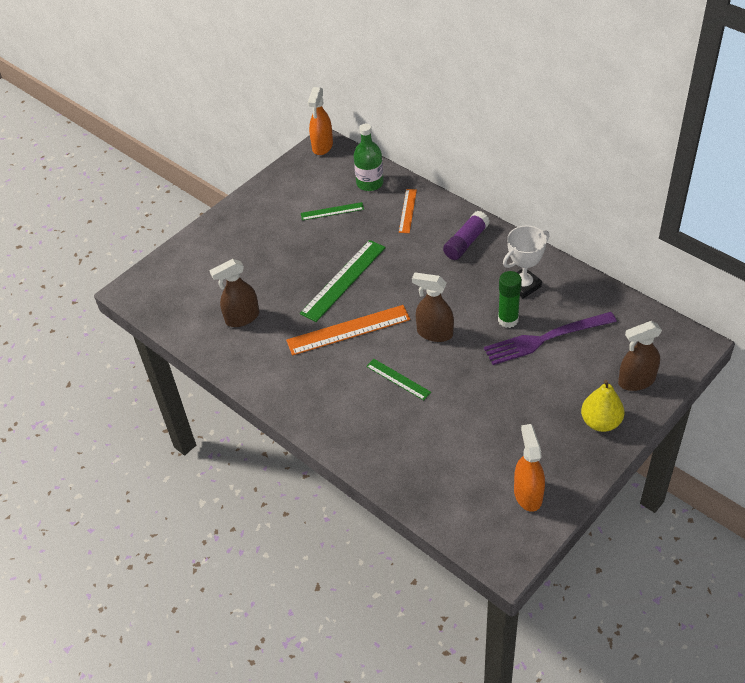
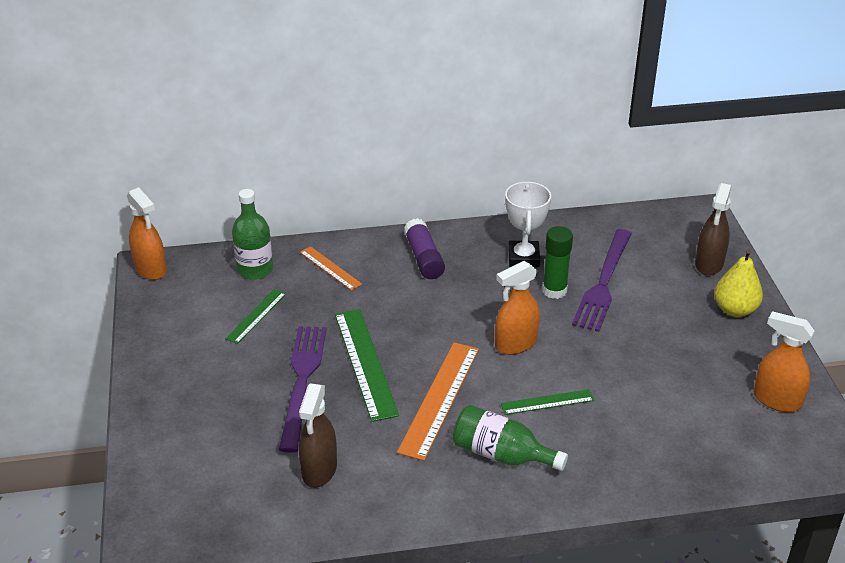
camera: 55 degrees left, 10 degrees down
(300, 265) = (302, 382): none -> purple fork
(331, 385) = (501, 454): none -> green bottle
(434, 333) = (515, 344): brown spray bottle -> orange spray bottle

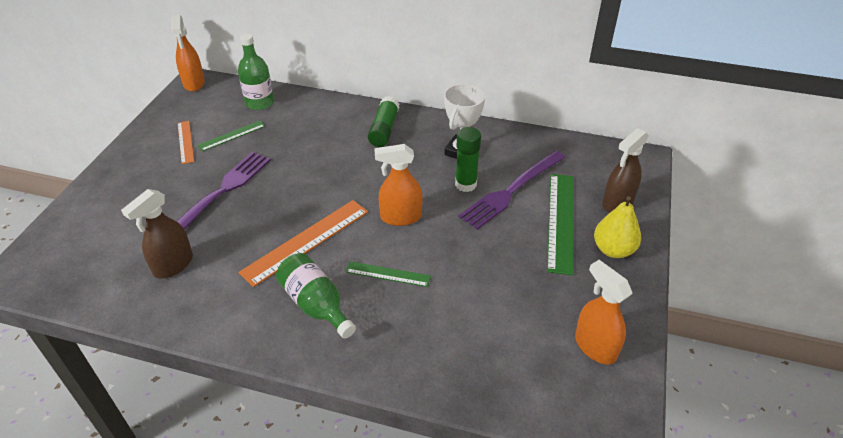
camera: 25 degrees right, 5 degrees up
(330, 268) = (311, 117): orange ruler -> orange ruler (185, 142)
(365, 363) = (276, 194): green ruler -> green ruler (561, 221)
(424, 258) = (384, 129): purple glue stick -> green glue stick

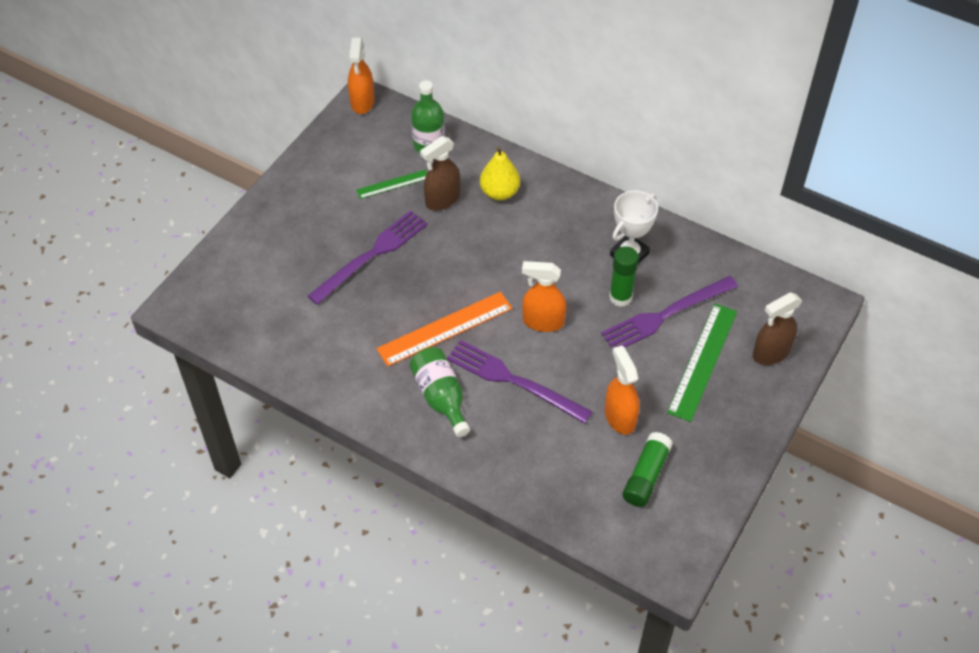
camera: 15 degrees right, 10 degrees up
(173, 265) = (318, 327): brown spray bottle -> brown spray bottle (442, 200)
(185, 142) = (344, 183): orange ruler -> none
(384, 129) = (555, 208): green glue stick -> green glue stick (646, 476)
(388, 274) = (514, 381): green ruler -> purple fork
(595, 346) = (682, 496): orange spray bottle -> orange spray bottle (619, 417)
(613, 250) = (742, 404): yellow pear -> yellow pear (499, 192)

